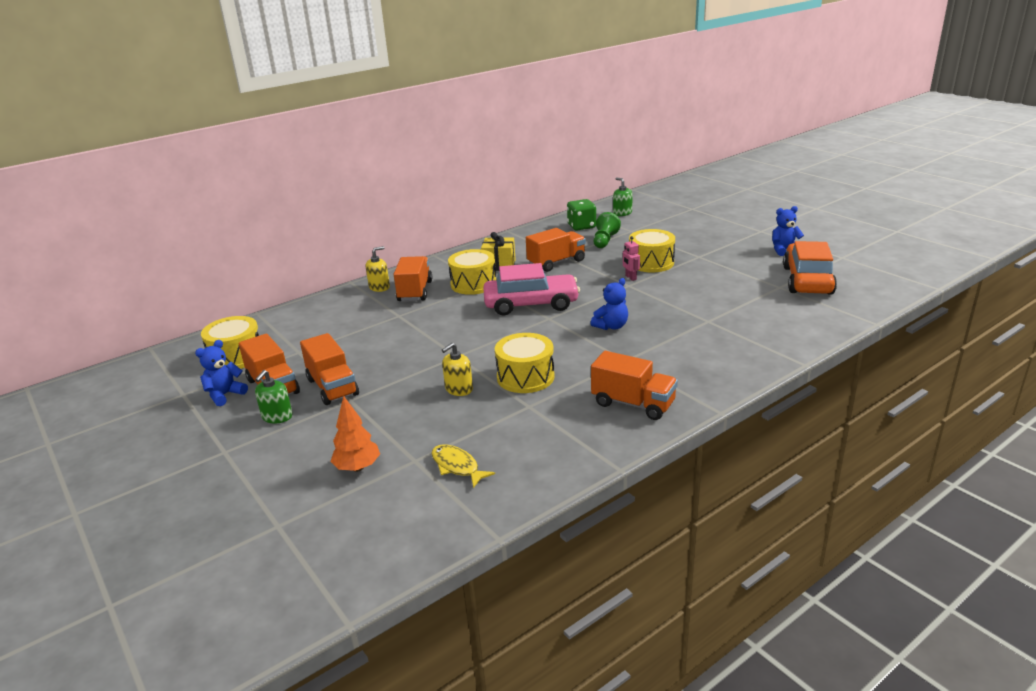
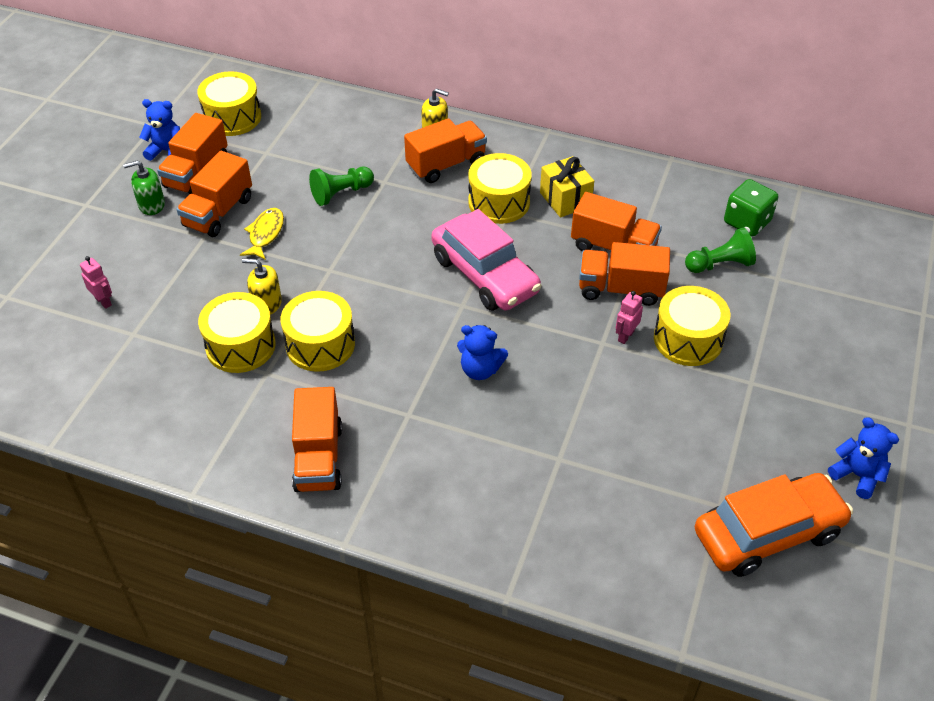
camera: 55 degrees right, 20 degrees up
(357, 468) = (103, 301): orange tree -> pink robot
(387, 333) = (341, 193): none -> green pawn
(457, 466) = (137, 368): yellow fish -> yellow fish (265, 234)
(488, 411) = (240, 346): none -> yellow drum
(592, 269) = (620, 289): none -> orange truck
(622, 213) = (831, 244): green soap dispenser -> none

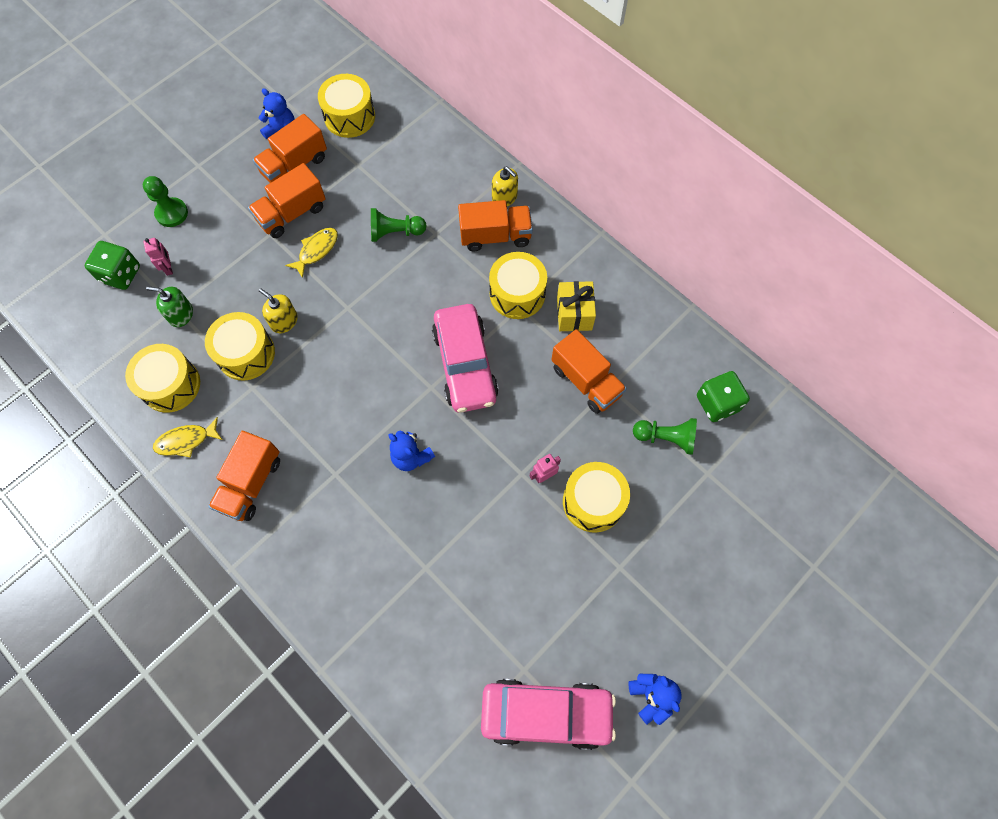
camera: 25 degrees right, 20 degrees up
(48, 325) = (121, 274): none -> green dice
(79, 254) = (172, 213): none -> green pawn
(151, 205) = (246, 185): green soap dispenser -> green soap dispenser (181, 314)
(218, 447) = (186, 441): none -> yellow fish
(320, 344) = (304, 378): yellow drum -> yellow drum (171, 385)
(620, 289) = (567, 427): orange truck -> none
(767, 533) = (546, 713): orange car -> pink car

